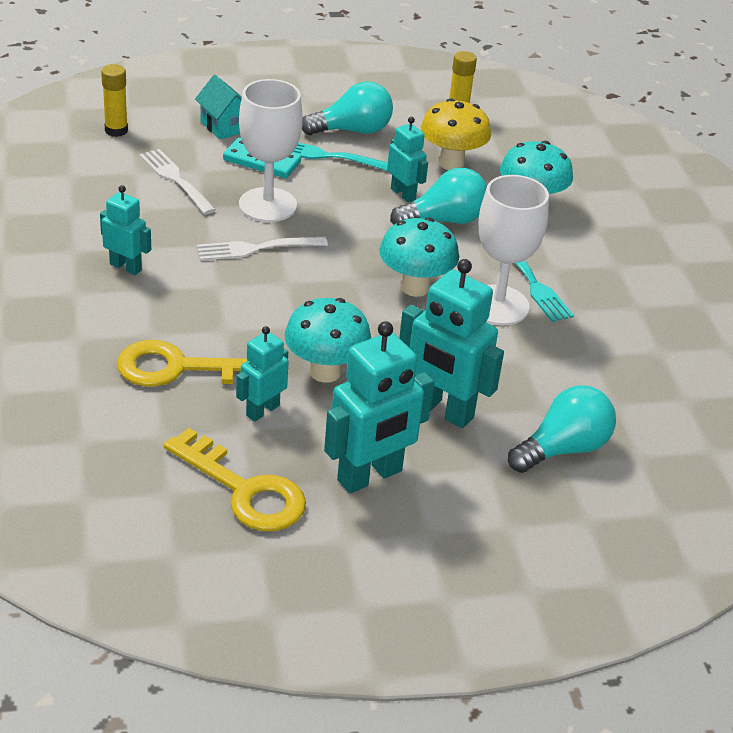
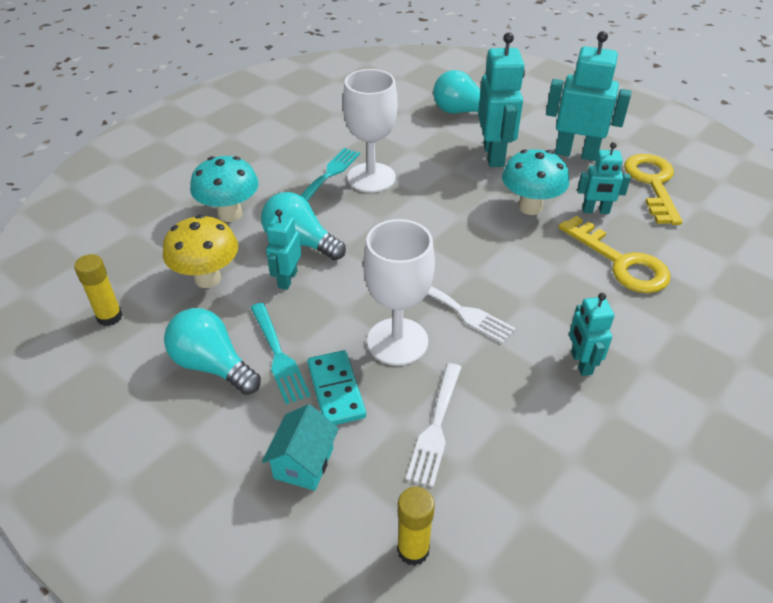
camera: 125 degrees left, 5 degrees up
(415, 287) = (399, 216): turquoise mushroom -> none

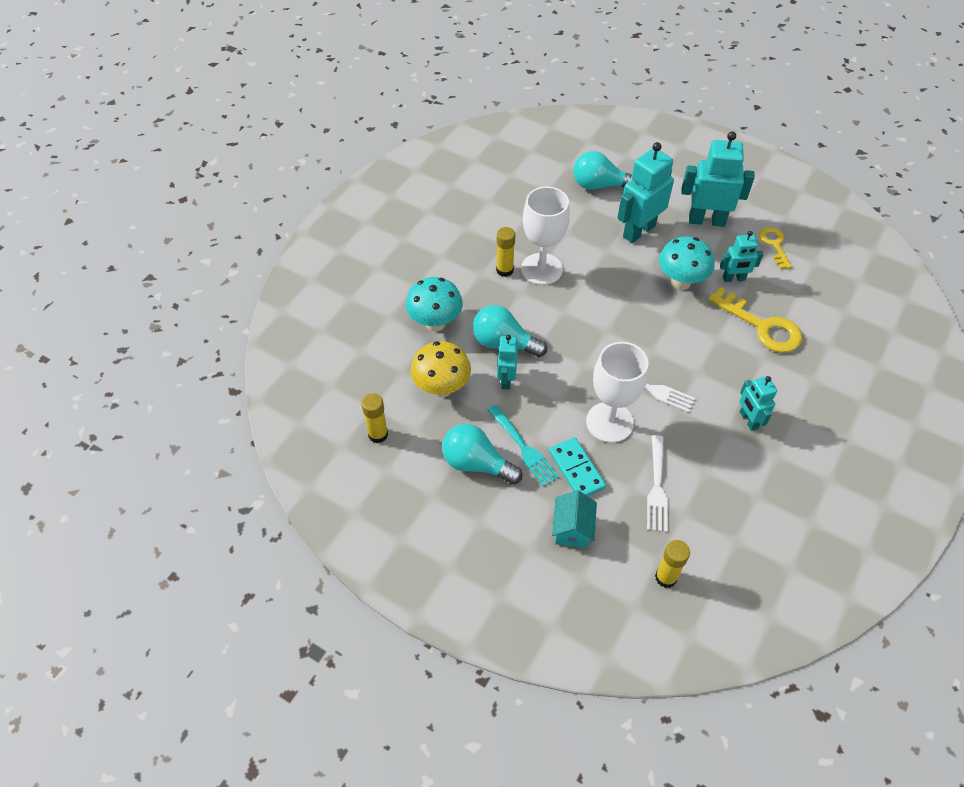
camera: 10 degrees left, 10 degrees up
(329, 174) = (504, 270): turquoise fork -> yellow glue stick
(494, 155) = (638, 231): turquoise robot -> turquoise robot turned 120 degrees counterclockwise
(652, 184) = (774, 245): yellow key -> yellow key, size x0.60

